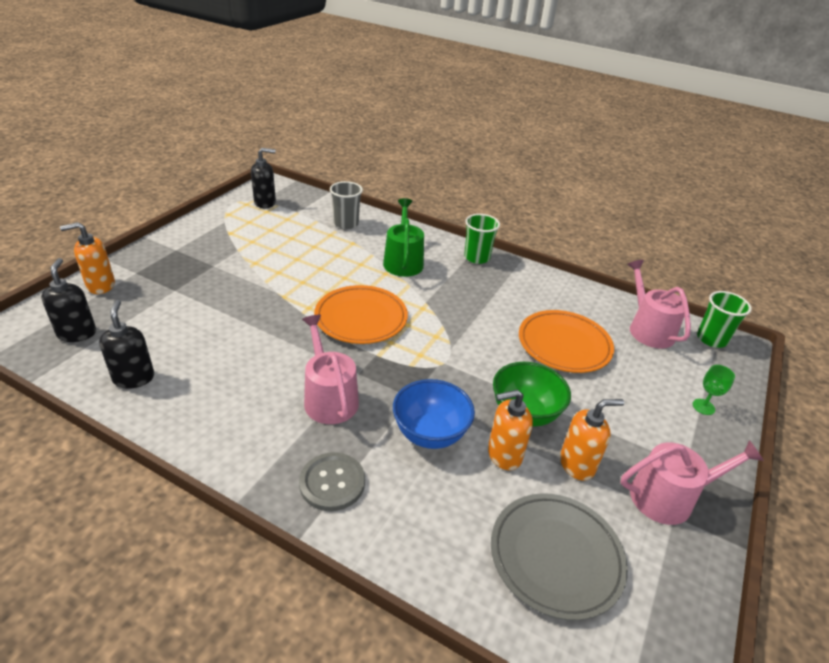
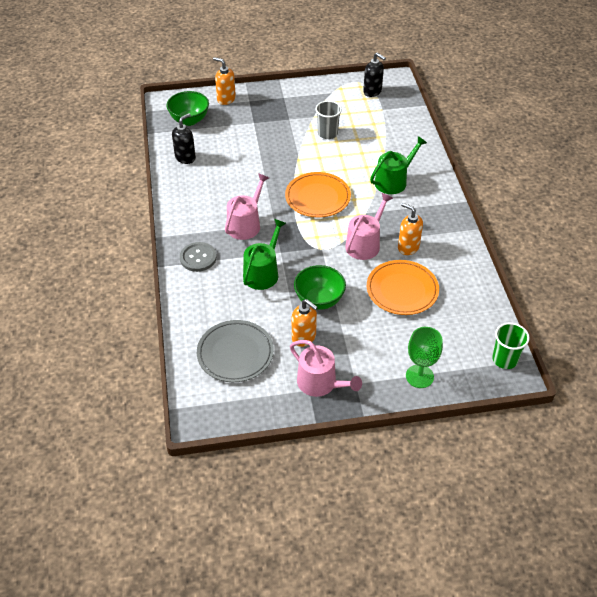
camera: 55 degrees right, 10 degrees up
(77, 333) = (189, 120): black soap dispenser -> green bowl
(346, 223) = (399, 135): grey cup -> grey cup (327, 134)
(430, 434) = (263, 272): blue bowl -> green watering can
(477, 257) = (444, 208): green cup -> none
(504, 455) = (279, 306): orange soap dispenser -> orange soap dispenser (408, 247)
(648, 329) = (473, 323): pink watering can -> pink watering can (365, 244)
(703, 407) = (419, 376): green goblet -> green goblet, size x1.72

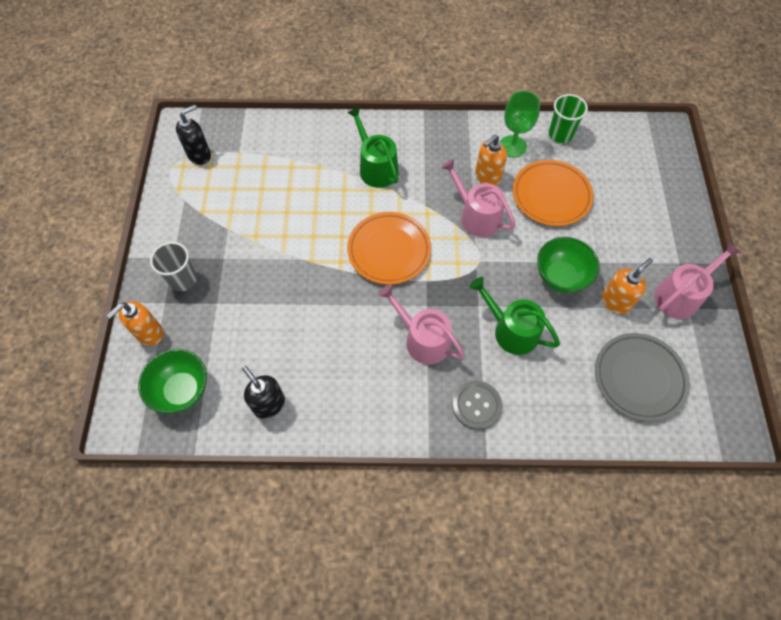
camera: 80 degrees left, 15 degrees up
(327, 134) = (269, 219): grey cup -> grey cup (183, 279)
(419, 376) = (669, 205): green goblet -> green goblet (512, 146)
(504, 359) = (647, 133): green cup -> green cup (560, 134)

